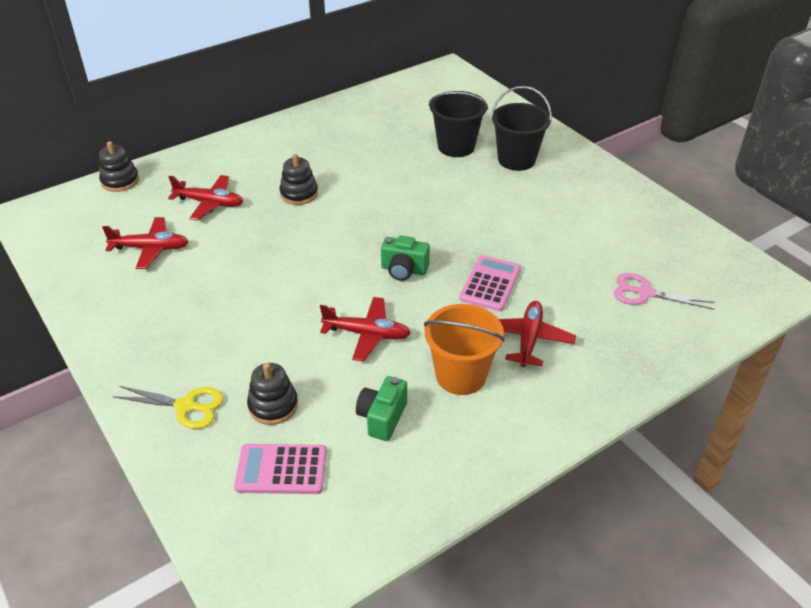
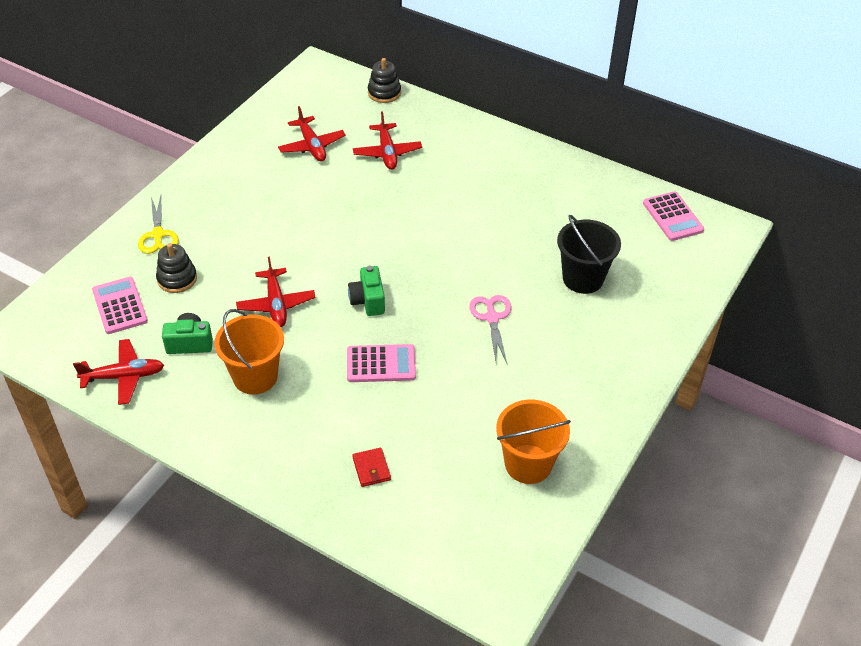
camera: 65 degrees right, 5 degrees up
(299, 194) = (433, 199): black stacking toy -> none
(418, 88) = (672, 217): none -> pink calculator
(516, 160) = (592, 331): black bucket -> none
(529, 339) = (320, 410): red plane -> red plane (124, 377)
(615, 324) = (371, 469): none -> red wallet
(643, 233) = (528, 464): none -> orange bucket
(644, 293) = (429, 483): pink scissors -> pink scissors (492, 318)

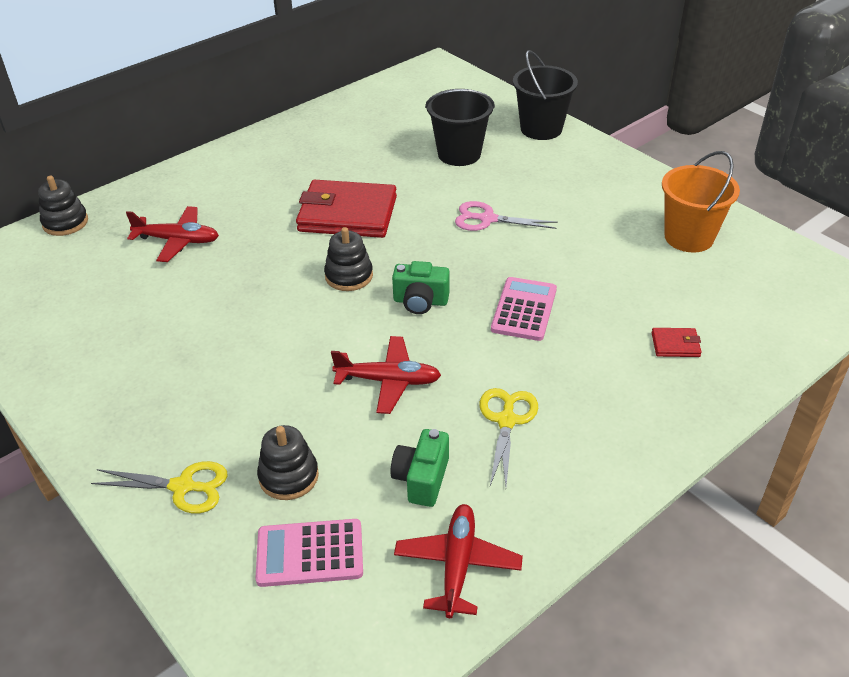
camera: 70 degrees left, 5 degrees down
(255, 377) = (506, 420): orange bucket -> yellow scissors
(311, 146) = (113, 300): red plane -> none
(383, 253) = (349, 276): none -> black stacking toy
(460, 231) = (347, 214): none -> red wallet
(658, 327) = (541, 129): none -> black bucket
(672, 217) = (404, 89): pink calculator -> none

